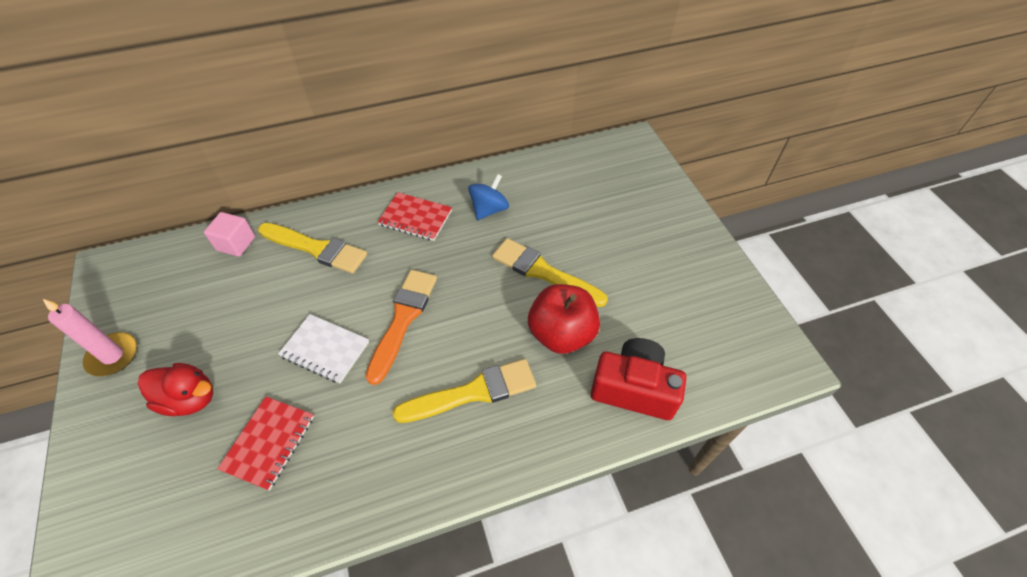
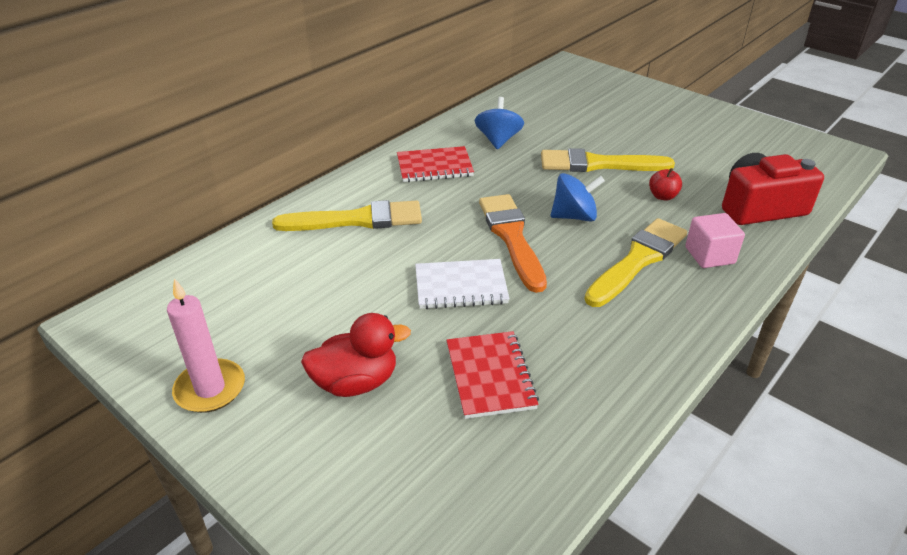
camera: 30 degrees left, 15 degrees down
(236, 243) = (256, 246): pink cube -> pink cube (709, 255)
(469, 321) = (574, 216): none -> blue spinning top
(561, 334) = (662, 196): red apple -> red apple, size x0.44

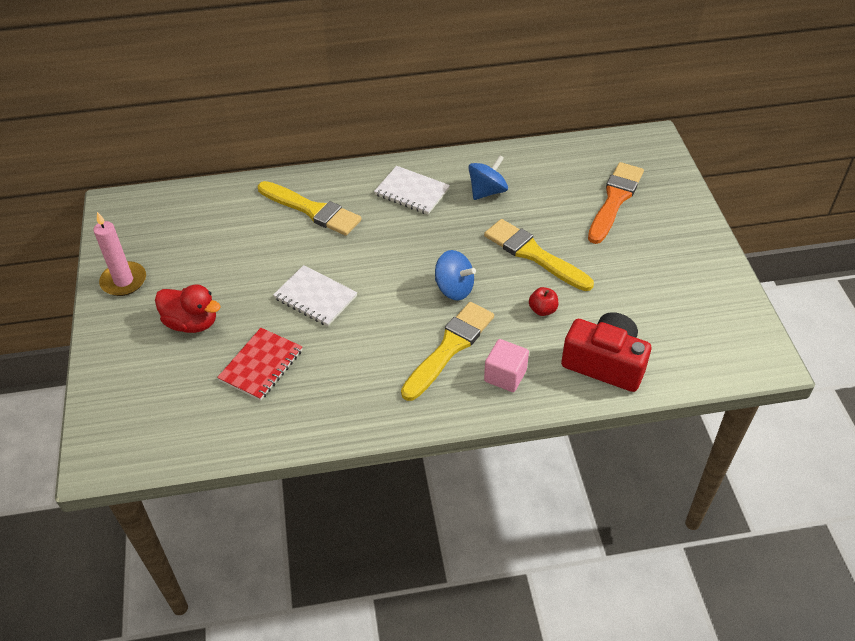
camera: 40 degrees right, 10 degrees up
(434, 167) = (411, 192): red notebook -> white notebook
(512, 238) = (390, 281): orange brush -> orange brush (614, 200)
(637, 260) = (449, 348): yellow brush -> yellow brush turned 45 degrees counterclockwise

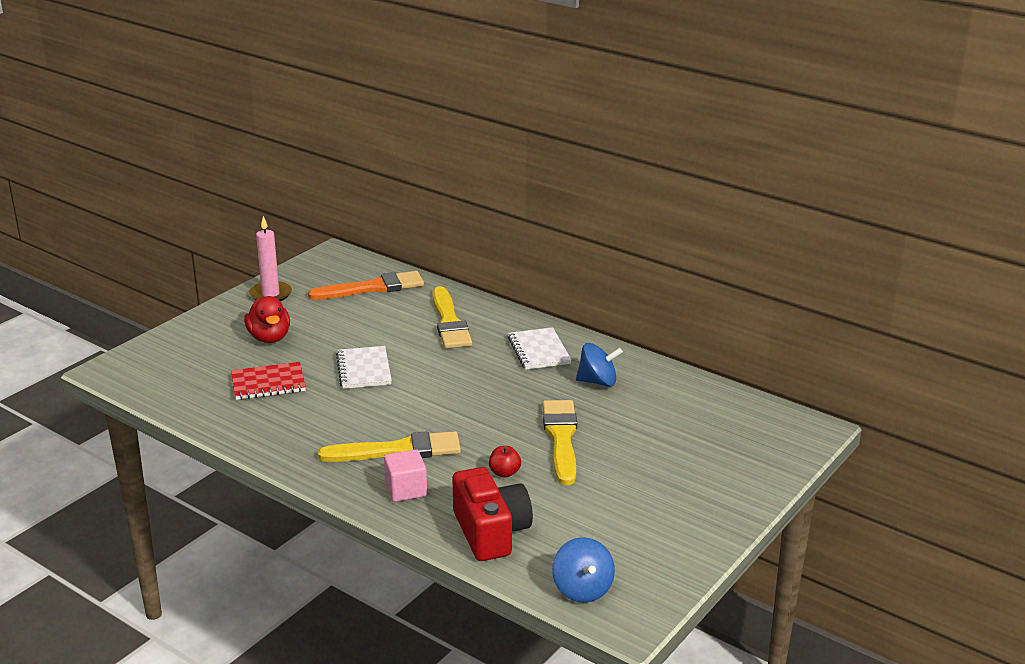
camera: 45 degrees right, 20 degrees down
(454, 288) = (464, 421): blue spinning top -> blue spinning top (582, 589)
(614, 200) = (696, 446): orange brush -> orange brush (372, 288)

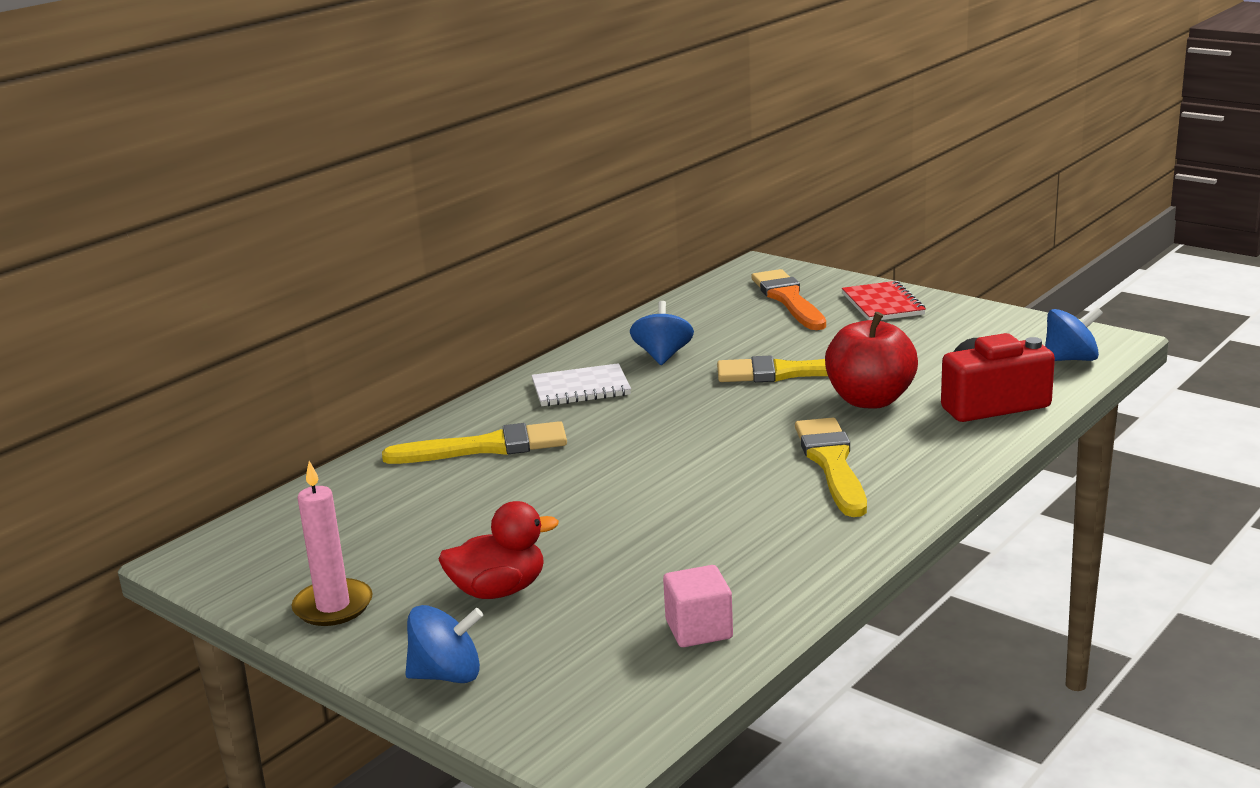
camera: 85 degrees left, 5 degrees down
(193, 329) = (447, 675): none -> blue spinning top
(268, 383) = (652, 576): red notebook -> red notebook (883, 304)
(364, 369) = (617, 501): white notebook -> none
(372, 288) = (349, 513): orange brush -> orange brush (788, 299)
(406, 490) = (920, 453): pink cube -> pink cube (699, 629)
(504, 473) = (870, 400): red apple -> red apple, size x2.29

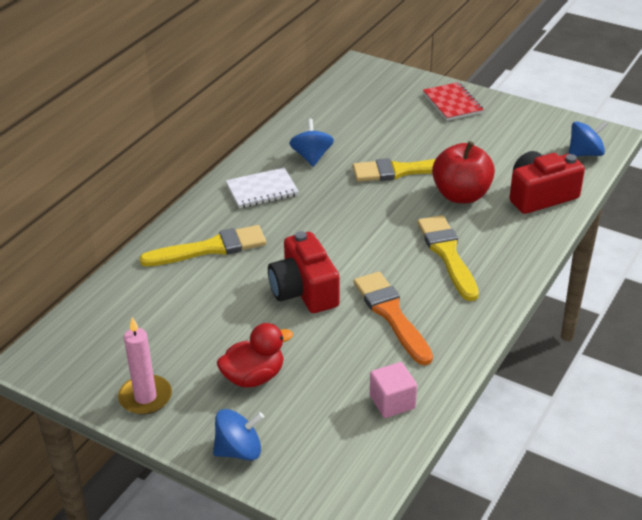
camera: 10 degrees left, 15 degrees up
(605, 497) = (304, 291): none -> red camera
(788, 299) = (387, 99): orange brush -> orange brush (391, 315)

